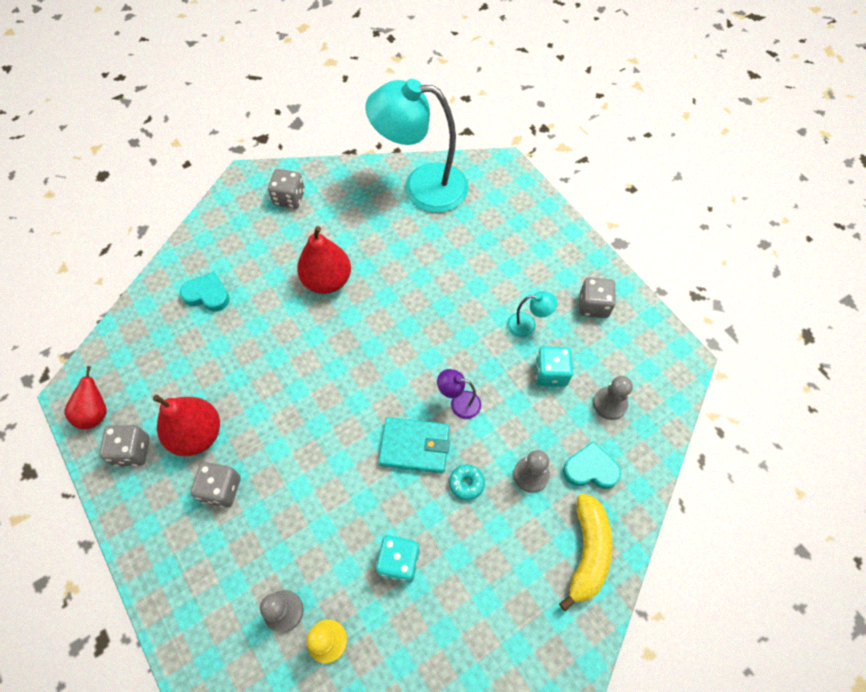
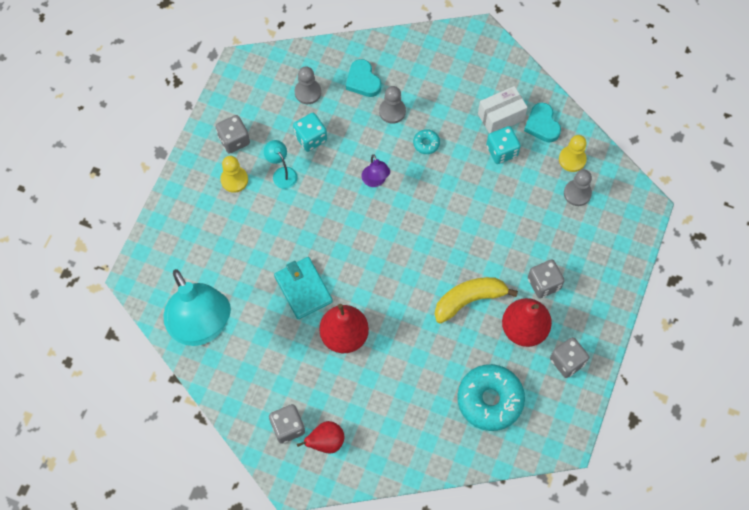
camera: 125 degrees left, 5 degrees up
(95, 413) = (564, 411): red pear -> red pear (326, 442)
(167, 357) = (490, 400): none -> turquoise donut
(207, 294) = (421, 415): turquoise heart -> turquoise heart (542, 125)
(414, 446) = (426, 188): turquoise wallet -> turquoise wallet (303, 289)
(442, 595) = (501, 117): none -> white box
(548, 282) = (234, 180): none -> yellow pawn
(587, 552) = (417, 57): yellow banana -> yellow banana (469, 300)

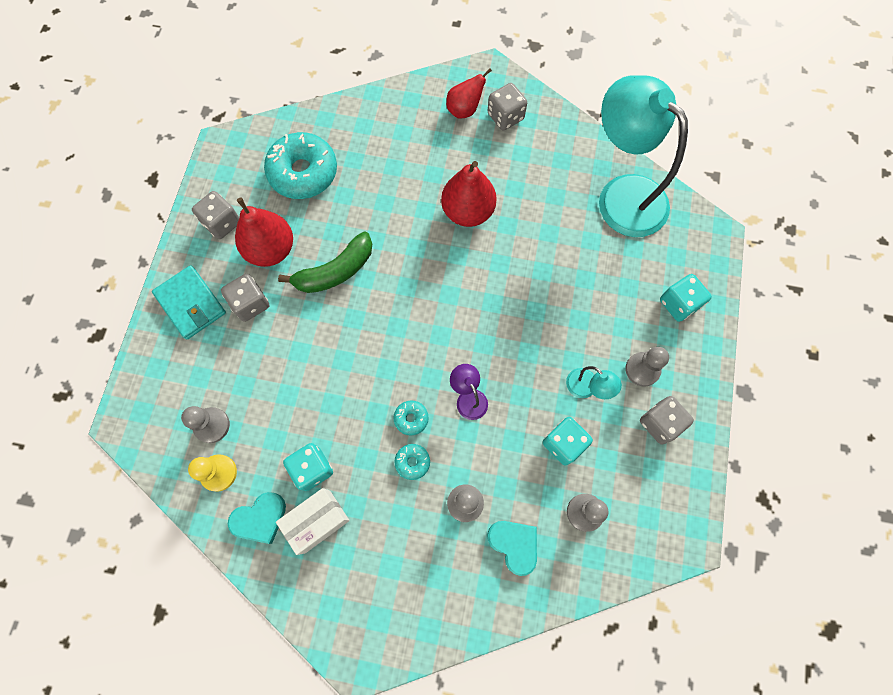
camera: 170 degrees right, 5 degrees up
(187, 225) = (679, 304): none -> turquoise dice
(234, 180) = (642, 369): yellow pawn -> grey pawn
(303, 289) = (524, 253): turquoise wallet -> turquoise wallet (191, 304)
(422, 173) = (411, 418): none -> turquoise donut
(469, 300) = (335, 271): yellow banana -> green banana
(542, 125) = (260, 518): turquoise heart -> turquoise heart turned 90 degrees clockwise

